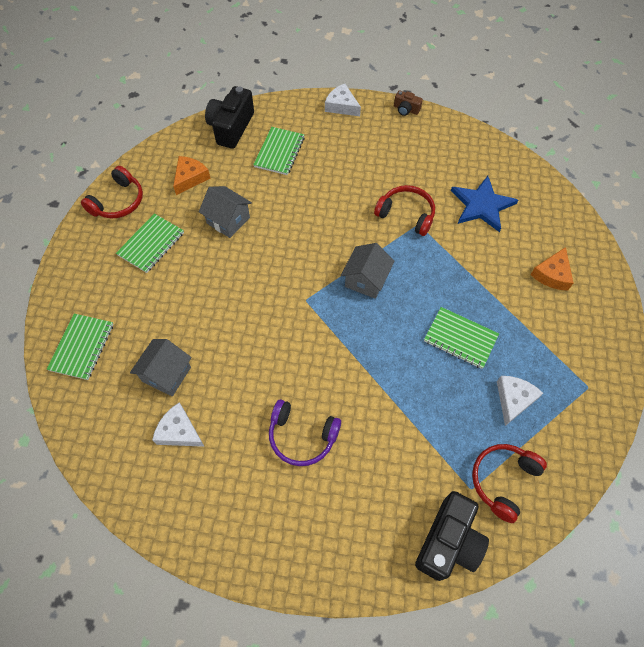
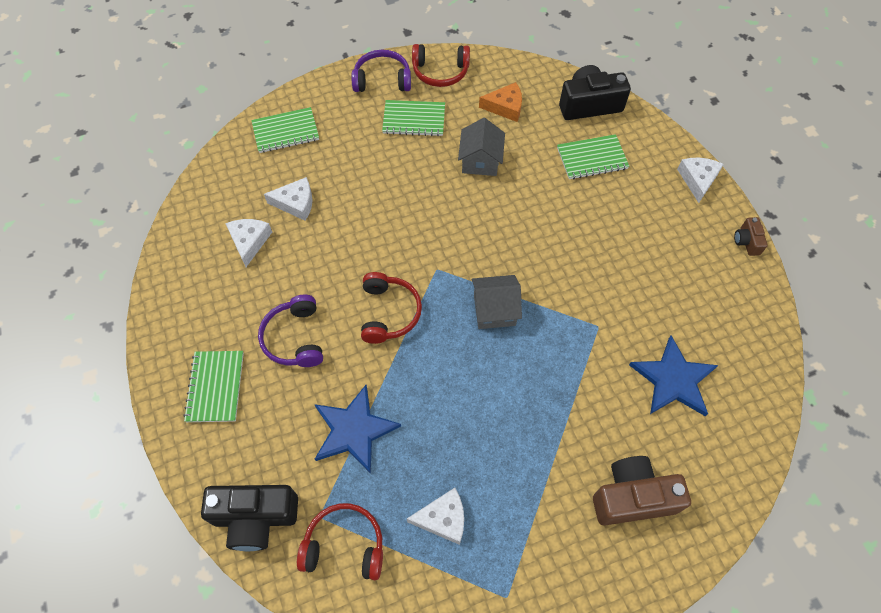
camera: 60 degrees right, 0 degrees up
(90, 246) = (382, 80): none -> purple headphones
(166, 374) = (295, 203): grey house -> white cheese
(406, 214) = (602, 309): red headphones -> red headphones (389, 313)
(411, 428) = (354, 430): none -> blue star
(460, 338) = (483, 432): green notebook -> green notebook (215, 387)
(552, 274) = (632, 497): orange cheese -> brown camera

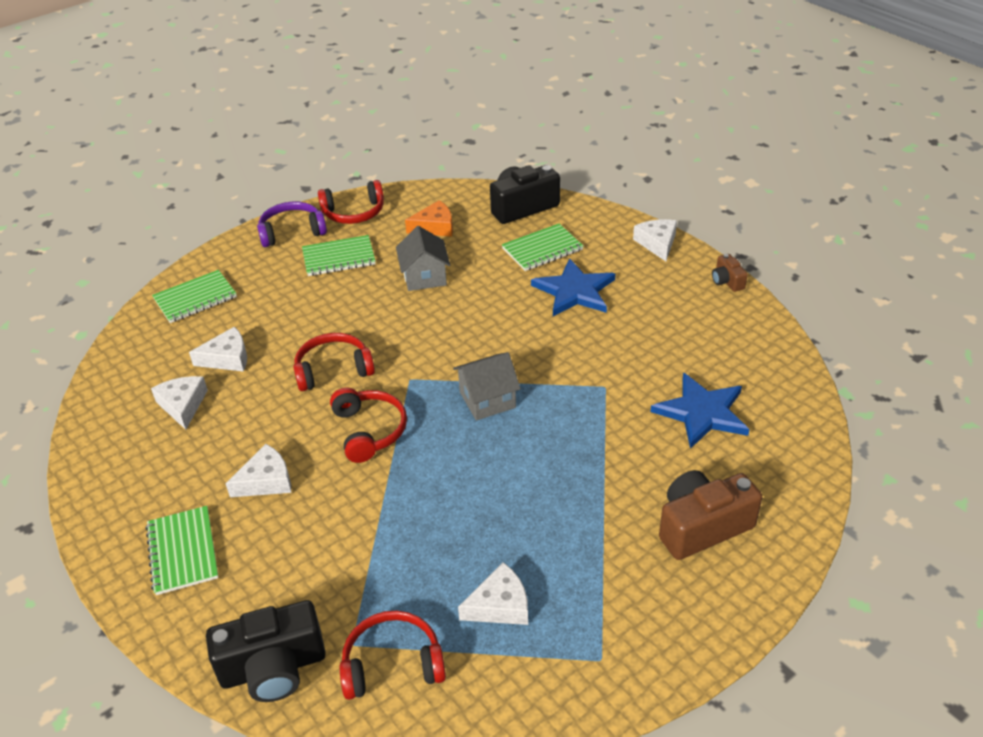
camera: 15 degrees left, 20 degrees down
(295, 338) = (266, 481): purple headphones -> white cheese
(354, 430) = (366, 549): blue star -> blue star (575, 291)
(377, 240) = (333, 370): none -> red headphones

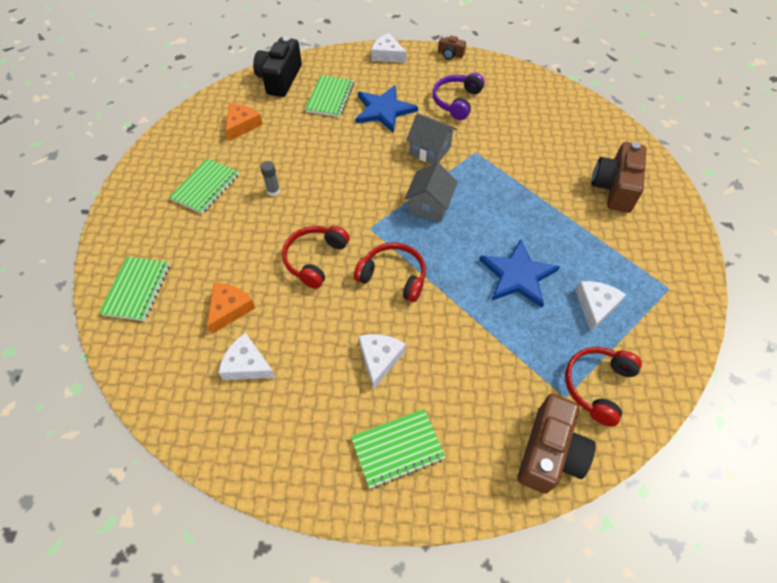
camera: 50 degrees left, 15 degrees up
(183, 551) = (397, 449): green notebook -> green notebook turned 45 degrees counterclockwise
(227, 358) = (229, 309): white cheese -> orange cheese
(273, 668) = (549, 453): black camera -> brown camera
(292, 232) = (141, 193): purple headphones -> purple headphones (456, 101)
(354, 213) = (169, 151): red headphones -> none
(381, 295) = (273, 191): none -> grey glue stick
(424, 277) = (284, 160): grey house -> grey house (430, 150)
(702, 412) = (535, 131): blue star -> blue star (517, 275)

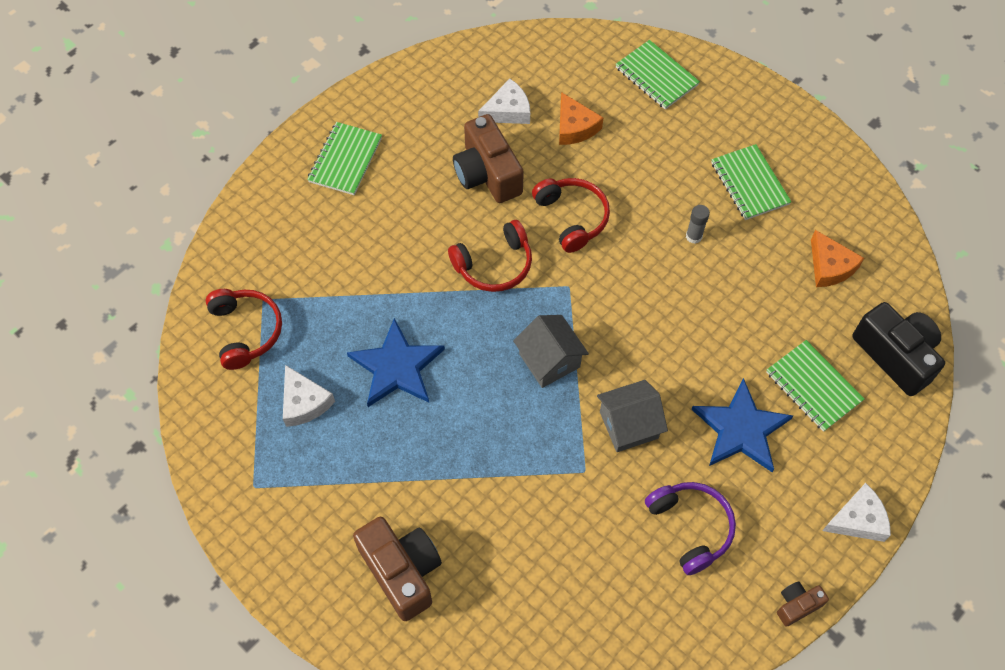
camera: 130 degrees right, 5 degrees up
(380, 359) = (425, 198): white cheese -> none
(549, 453) = (241, 250): brown camera -> brown camera (487, 174)

